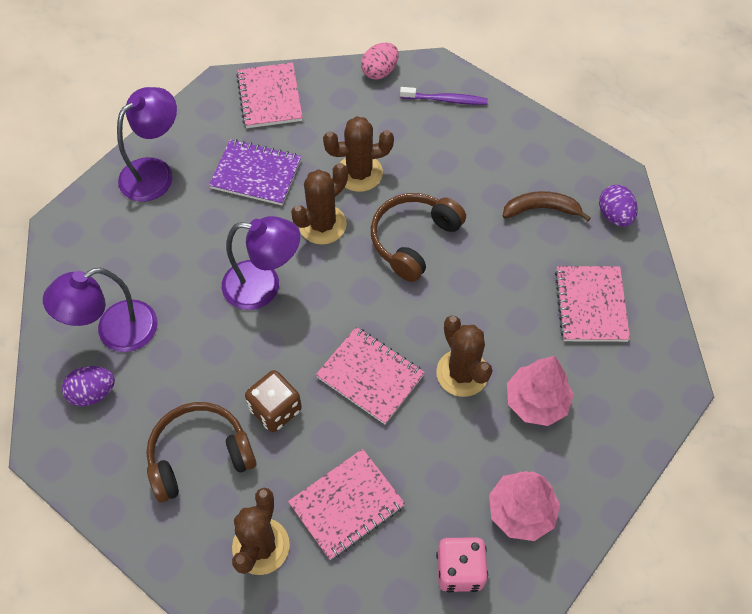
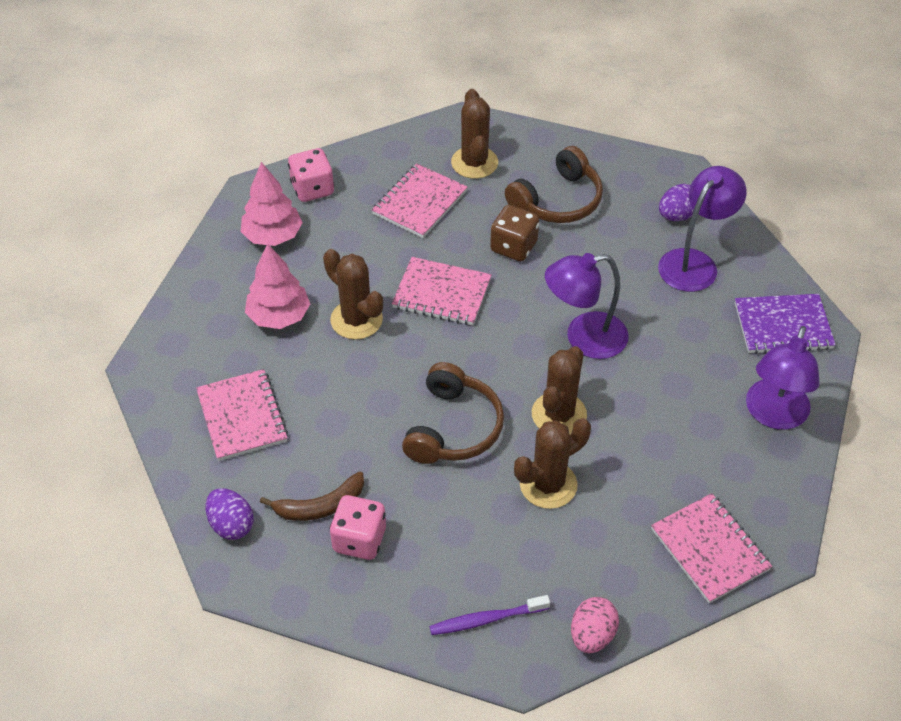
camera: 160 degrees right, 10 degrees down
(256, 174) = (663, 447): purple notebook -> purple notebook (783, 326)
(518, 176) = (359, 540): none -> pink dice

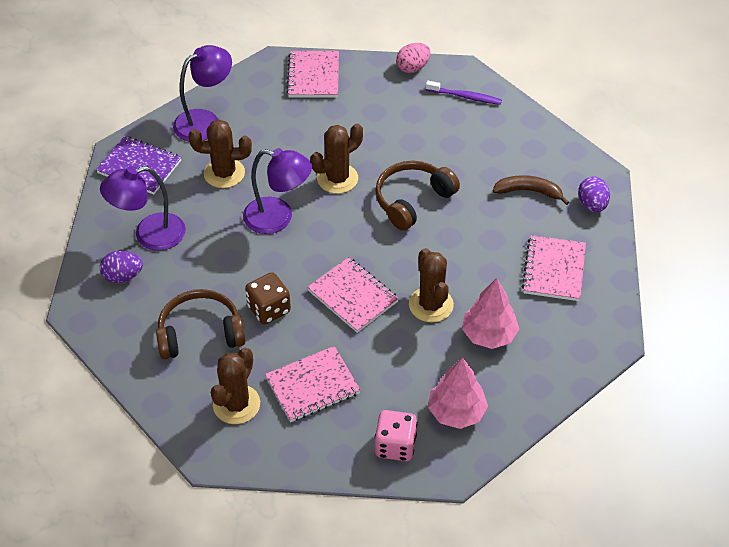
camera: 150 degrees left, 0 degrees up
(359, 540) = (514, 163): pink dice -> none
(548, 485) = (377, 144): brown cactus -> brown cactus (224, 173)

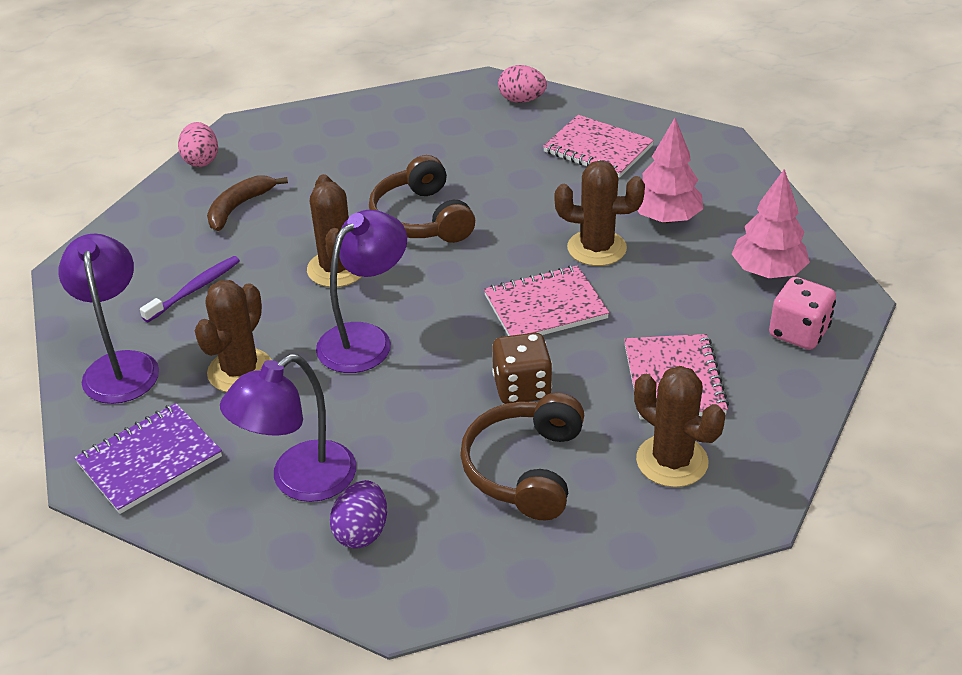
camera: 65 degrees left, 10 degrees down
(149, 235) = (299, 481): purple lamp -> purple lamp turned 45 degrees clockwise
(313, 76) = (134, 242): pink notebook -> none
(465, 97) = (287, 136): purple toothbrush -> purple toothbrush (195, 289)
(529, 191) = (472, 134): brown banana -> brown banana (239, 207)
(592, 204) = (522, 100): purple egg -> pink egg

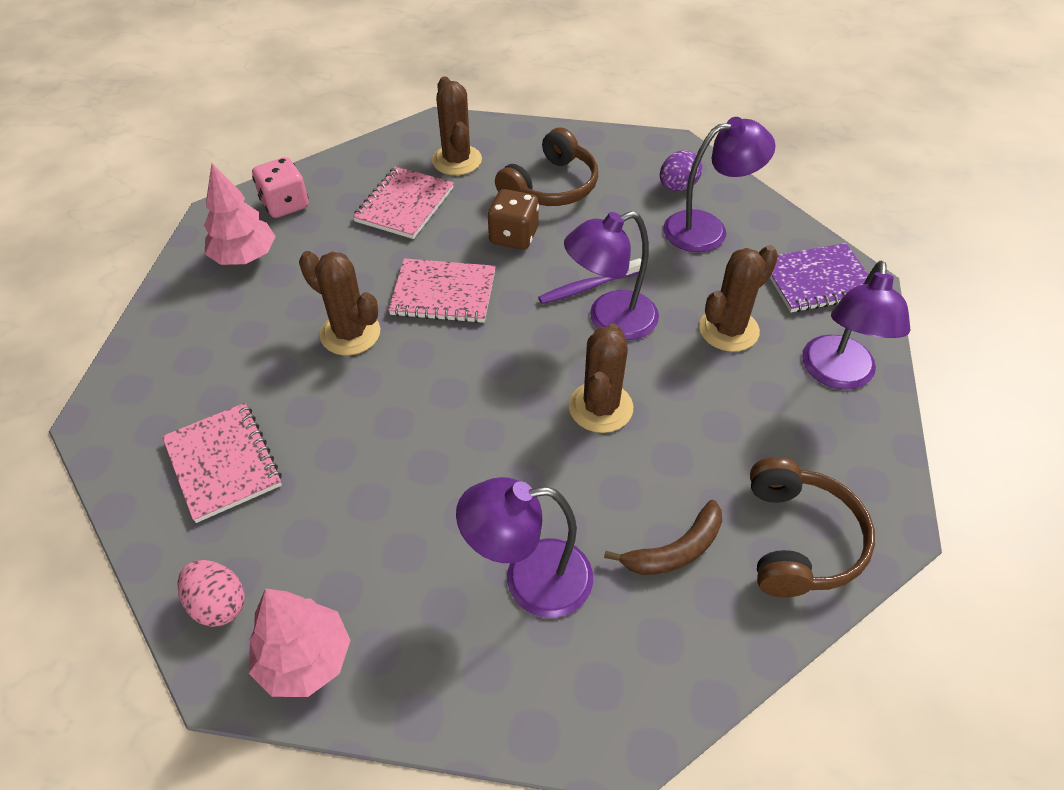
camera: 155 degrees left, 10 degrees up
(195, 289) = (753, 439): purple toothbrush -> purple toothbrush (588, 287)
(201, 160) = (702, 678): pink egg -> none
(334, 165) = (530, 579): none -> purple lamp
(422, 218) = (481, 440): brown headphones -> brown headphones (799, 540)
(666, 218) = (259, 341): pink tree -> pink tree (305, 659)

